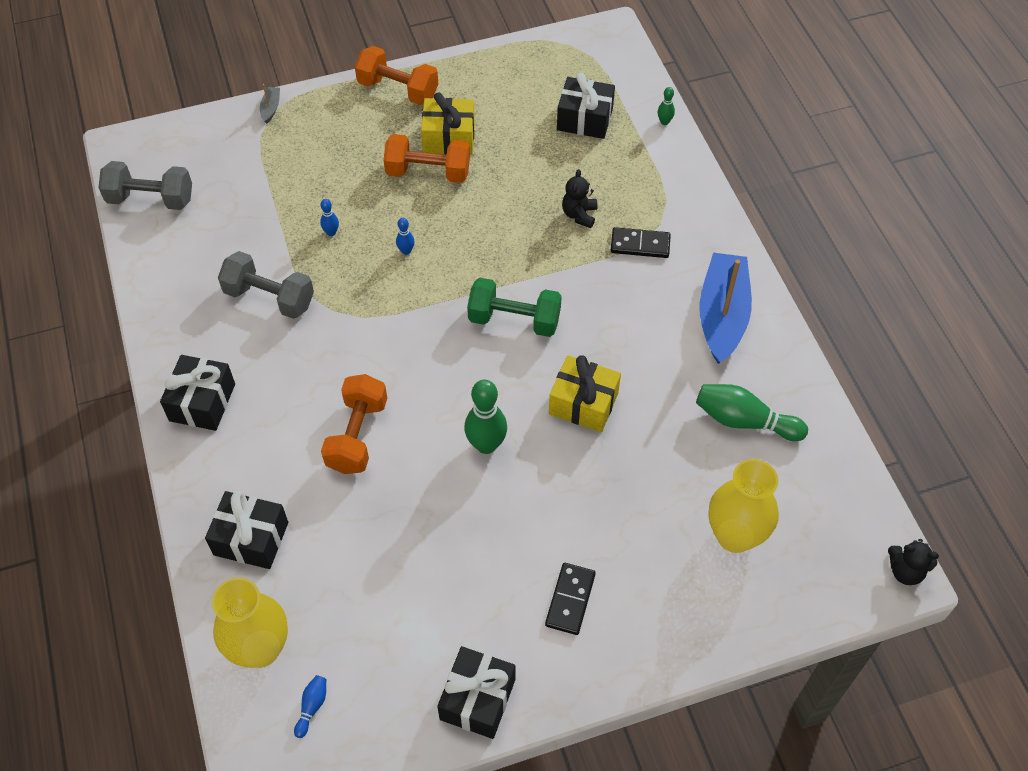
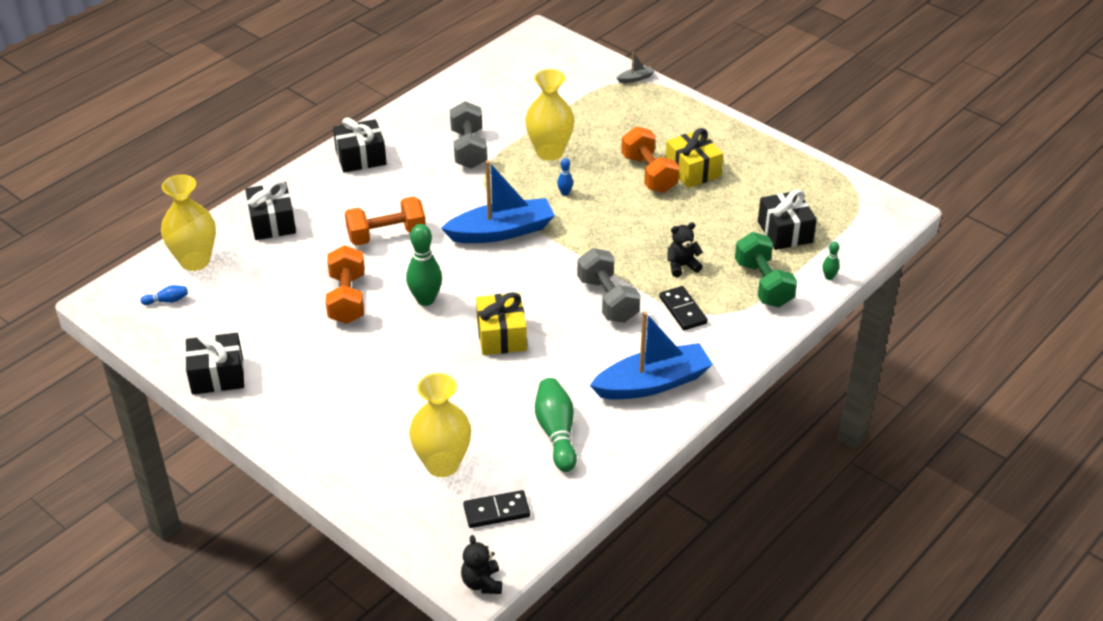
camera: 60 degrees right, 15 degrees down
(151, 199) = (506, 64): grey dumbbell -> grey dumbbell (607, 300)
(331, 232) = (549, 152): blue bowling pin -> yellow vase
(398, 89) = (714, 127): orange dumbbell -> orange dumbbell (347, 299)
(426, 331) = (501, 231): none -> blue boat
(514, 320) = (548, 271): green dumbbell -> green dumbbell (763, 284)
(570, 600) = (325, 392): black domino -> black domino (496, 511)

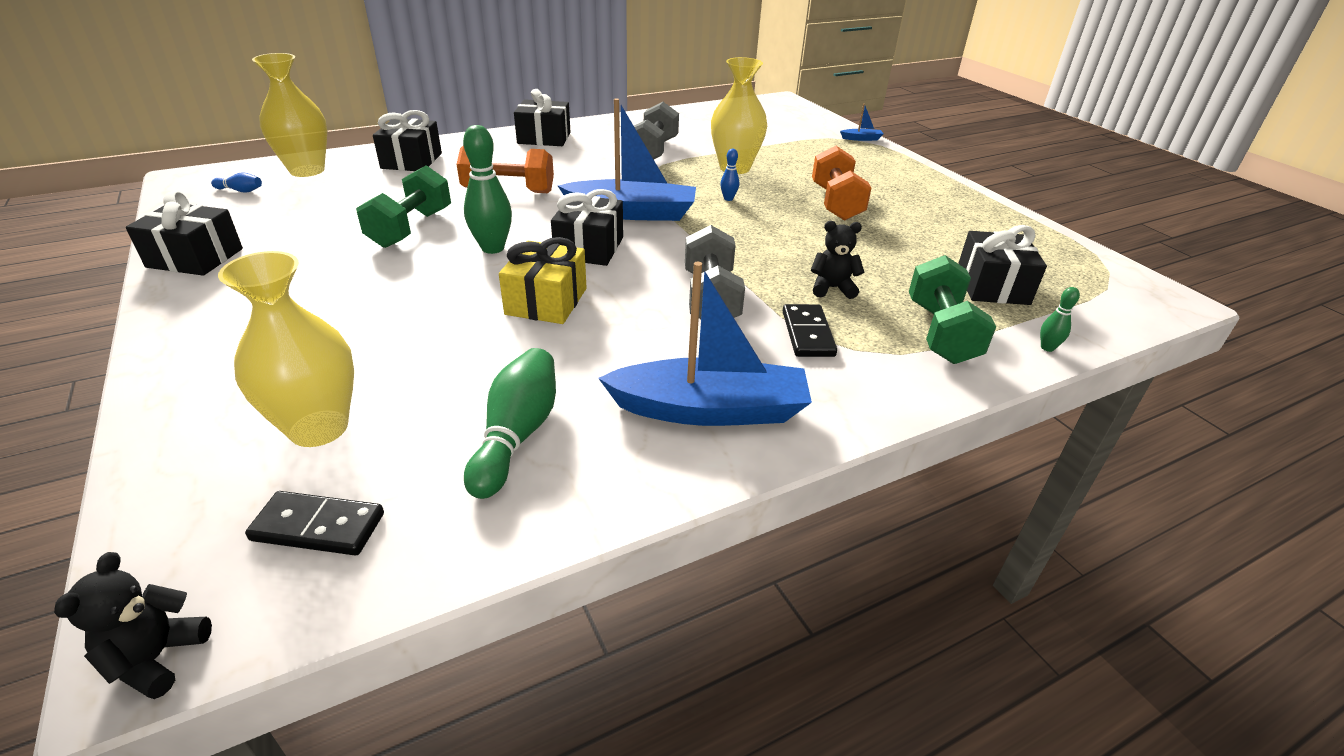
camera: 20 degrees right, 5 degrees down
(347, 299) = (411, 228): orange dumbbell -> green dumbbell
(495, 278) = (589, 248): none -> black gift
(635, 78) = (861, 139): grey boat -> blue boat
(692, 170) = (890, 210): yellow gift -> none

